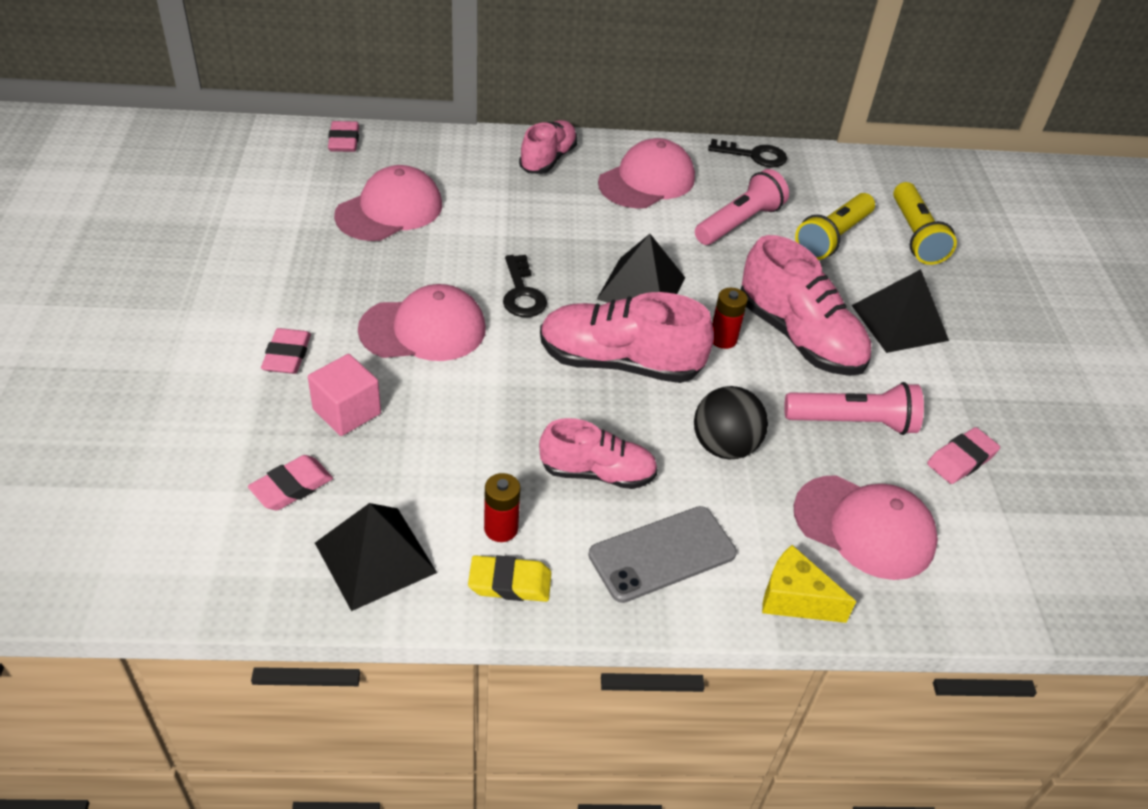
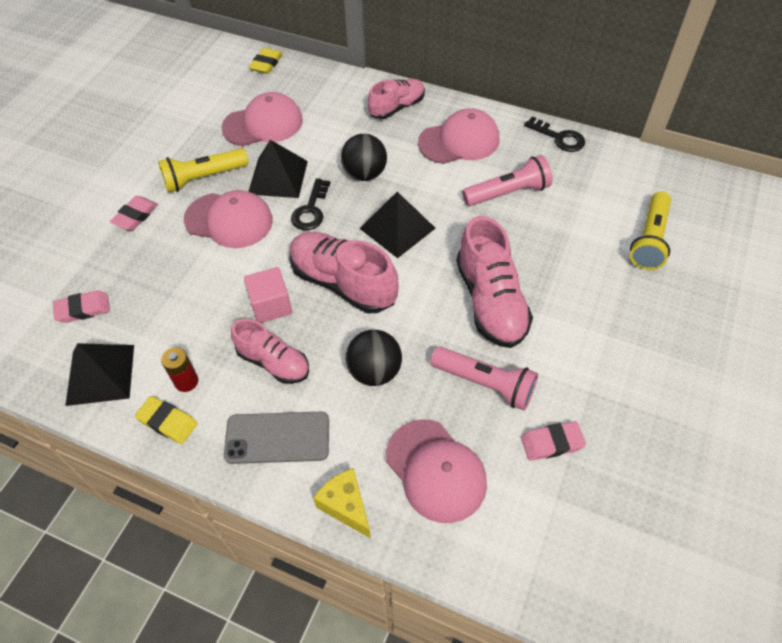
camera: 30 degrees right, 10 degrees up
(344, 141) = (266, 64): pink eraser -> yellow eraser
(347, 411) = (146, 266): pink cube -> pink cube (271, 305)
(560, 239) = (365, 174): none -> black ball
(723, 339) = (430, 286): red battery -> none
(832, 238) = (576, 224): yellow flashlight -> yellow flashlight (203, 178)
(899, 322) = (582, 312): black pyramid -> black pyramid (278, 177)

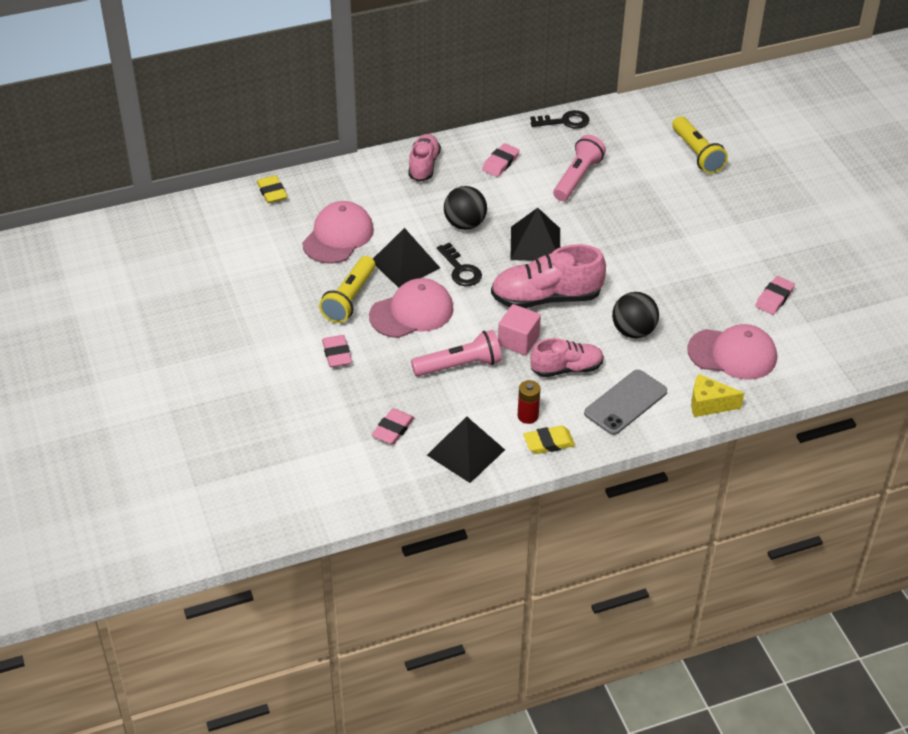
camera: 45 degrees left, 10 degrees down
(459, 141) = (500, 163): pink cap -> pink eraser
(485, 383) = (703, 294): pink flashlight -> pink flashlight (460, 365)
(490, 301) = (649, 248): pink shoe -> none

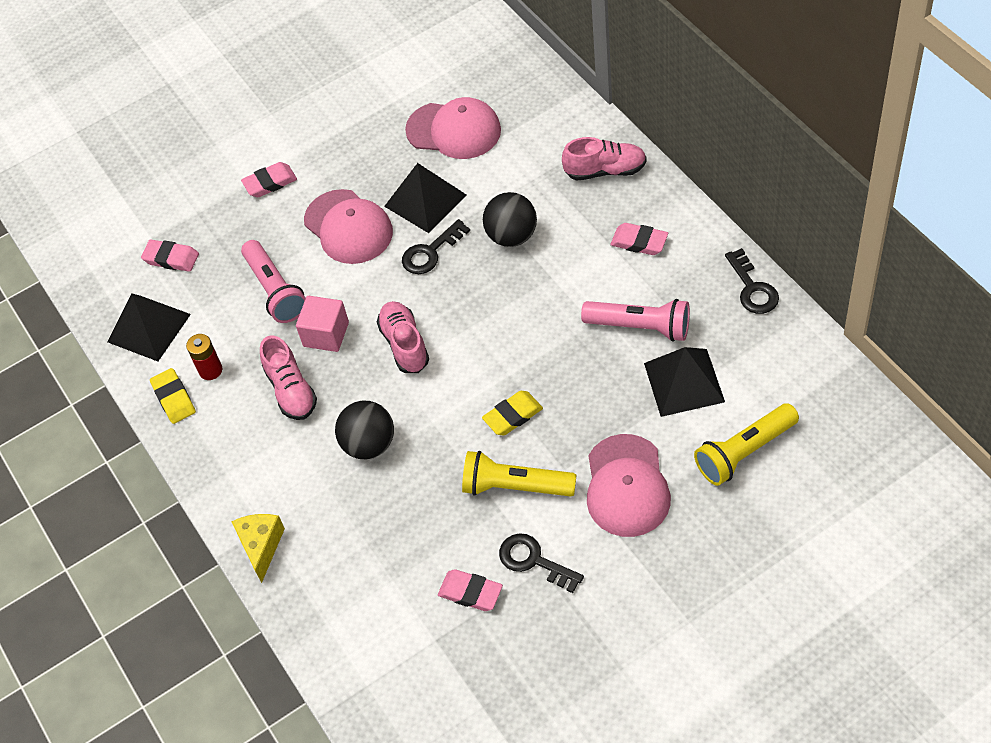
camera: 85 degrees right, 10 degrees up
(272, 192) = (509, 55): yellow eraser -> yellow eraser (513, 415)
(349, 299) = (356, 169): yellow flashlight -> yellow flashlight (515, 486)
(535, 244) = (497, 312): black pyramid -> black pyramid (683, 382)
(546, 298) = (404, 344): pink shoe -> pink shoe, size x0.64
(625, 402) = (248, 459): grey phone -> none
(732, 354) = (353, 559): pink cap -> pink cap (626, 486)
(756, 263) = (534, 561): none -> black key

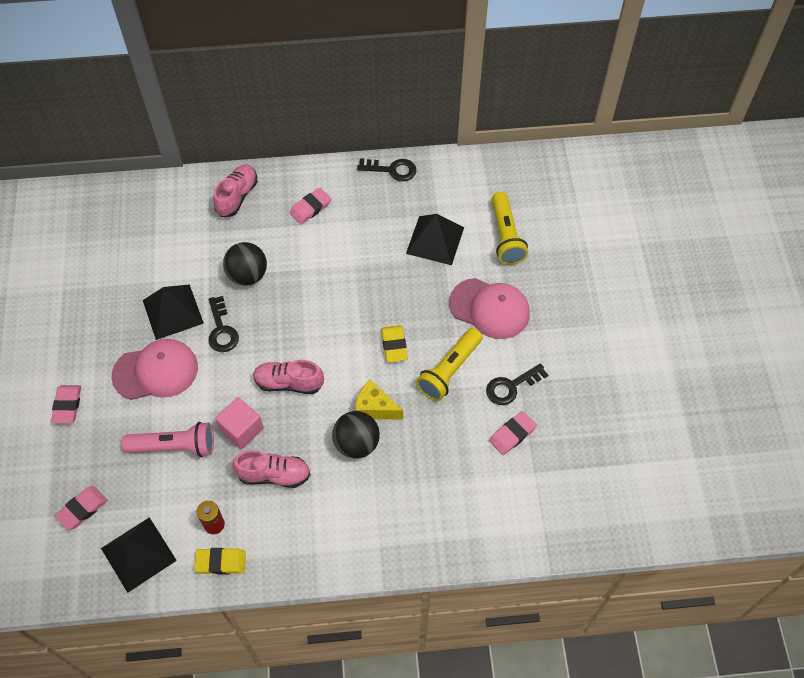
camera: 70 degrees left, 5 degrees up
(261, 546) = (394, 553): yellow cheese -> yellow cheese (375, 408)
(454, 130) = (124, 264): pink cap -> none
(640, 327) = (377, 241): pink flashlight -> none

